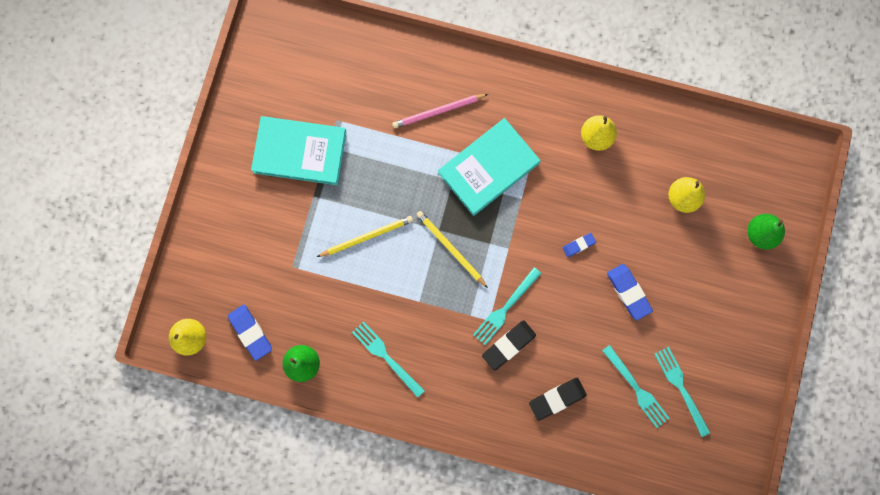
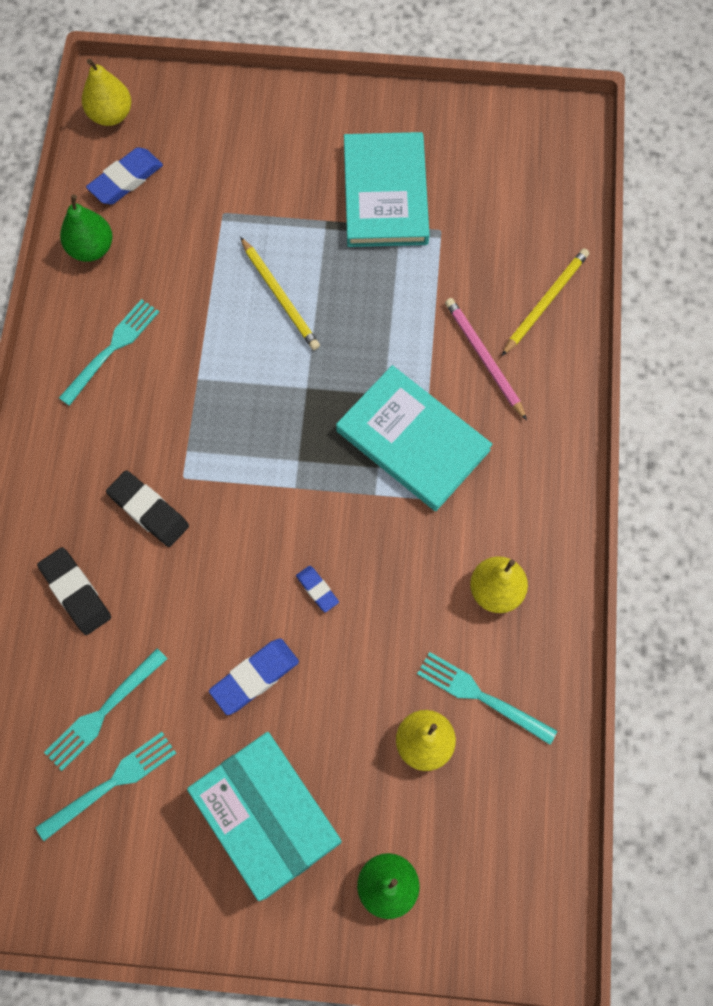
camera: 80 degrees right, 10 degrees down
(451, 249) = (281, 408): yellow pencil -> yellow pencil (545, 302)
(505, 308) = (203, 497): turquoise fork -> turquoise fork (480, 696)
(713, 296) = (268, 817): none -> turquoise box

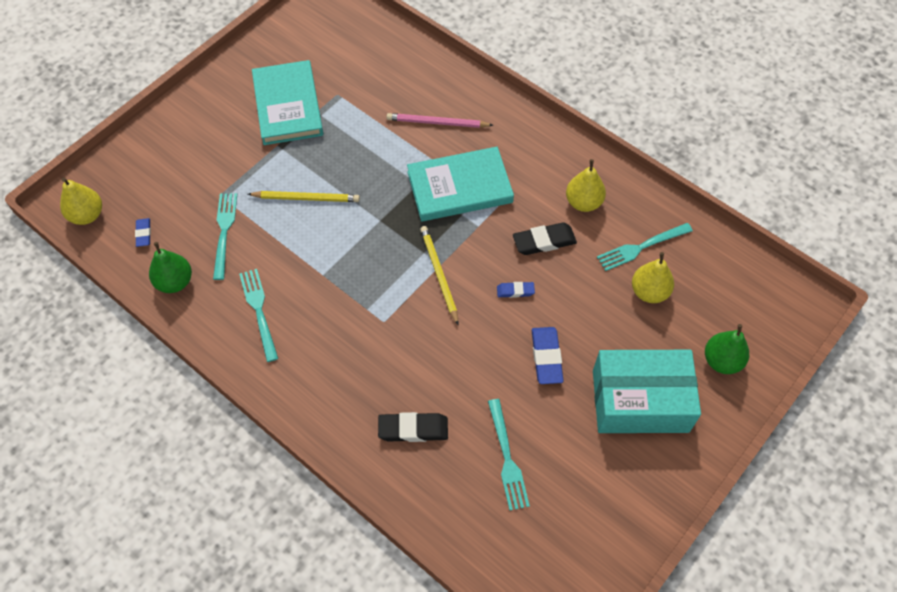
camera: 55 degrees left, 10 degrees down
(112, 783) = (558, 479): turquoise fork -> turquoise fork (224, 231)
(126, 179) = (143, 234): blue eraser -> blue eraser, size x0.58
(149, 510) = (390, 354): black eraser -> black eraser (544, 241)
(385, 193) = (288, 106): turquoise book -> turquoise book turned 45 degrees clockwise
(545, 302) = (428, 74): yellow pencil -> yellow pencil (439, 275)

